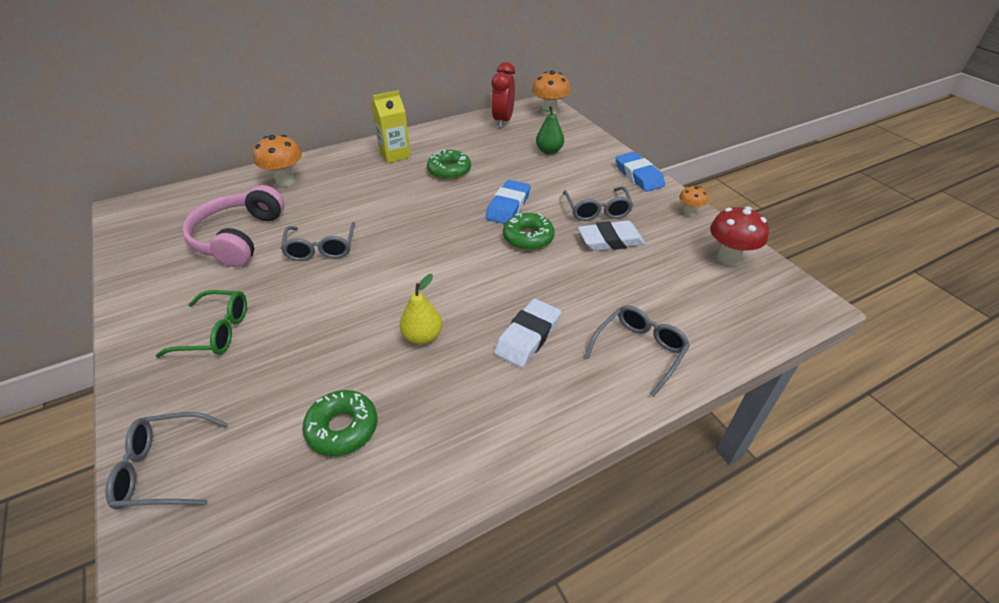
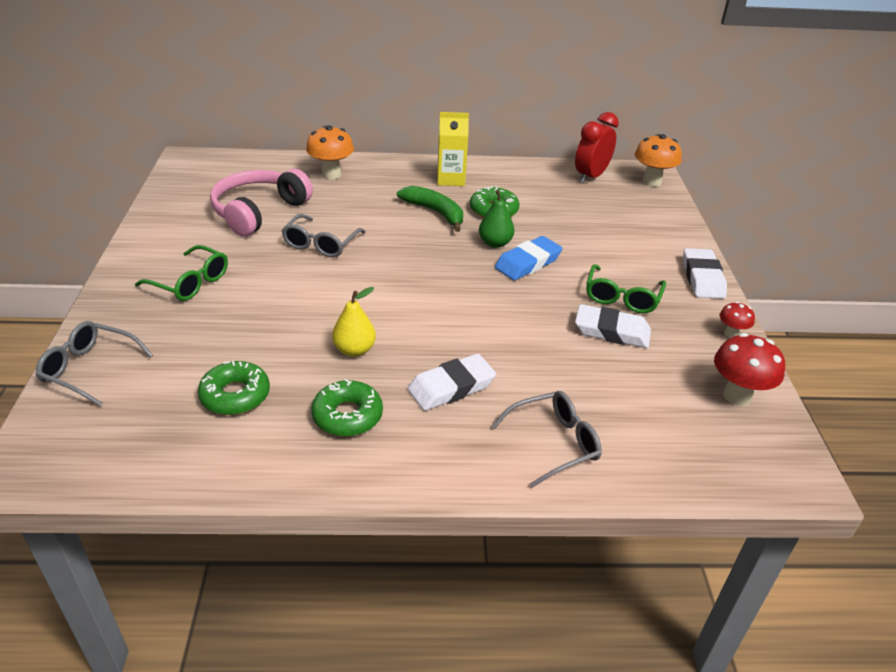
camera: 25 degrees right, 5 degrees down
(403, 187) = (435, 212): none -> green banana
(528, 238) = (524, 299): green donut -> green donut (347, 416)
(549, 151) = (617, 222): green pear -> green pear (495, 243)
(597, 210) = (622, 298): grey glasses -> green glasses
(638, 176) = (702, 278): blue eraser -> white eraser
(689, 212) = (731, 334): orange mushroom -> red mushroom

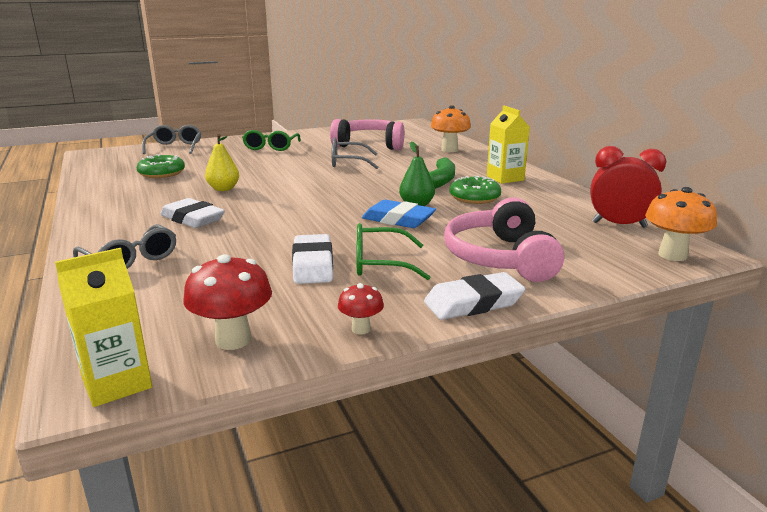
camera: 70 degrees right, 15 degrees down
(347, 416) = (149, 198): green donut -> none
(632, 243) = (500, 258): none -> pink headphones
(792, 462) = (117, 383): none -> yellow carton

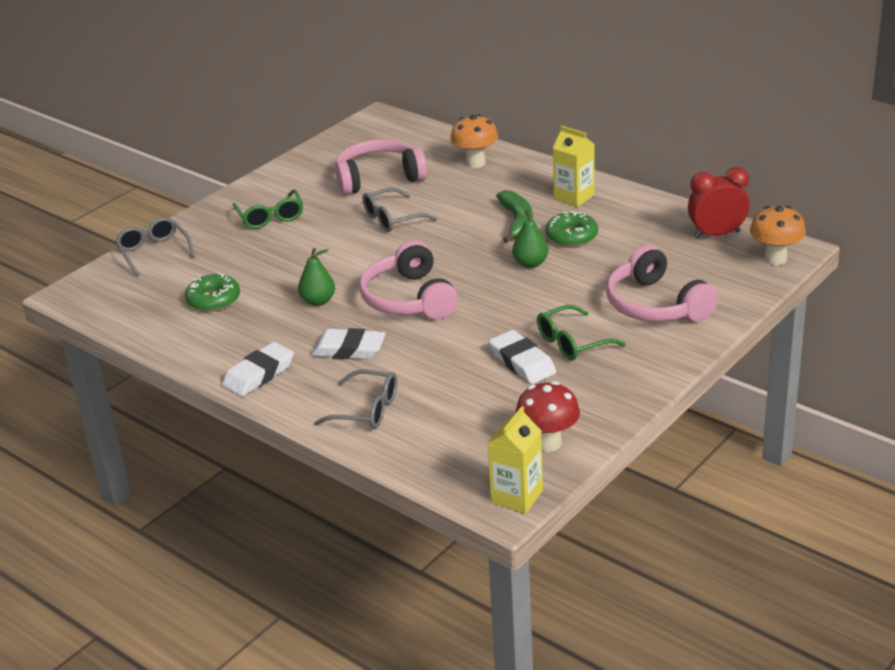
camera: 25 degrees left, 10 degrees up
(223, 189) = (318, 301): yellow pear -> green pear
(288, 202) = (409, 299): none -> pink headphones
(361, 329) = (621, 404): red mushroom -> none
(398, 220) = (534, 288): blue eraser -> none
(473, 303) = (673, 355): white eraser -> white eraser (259, 374)

